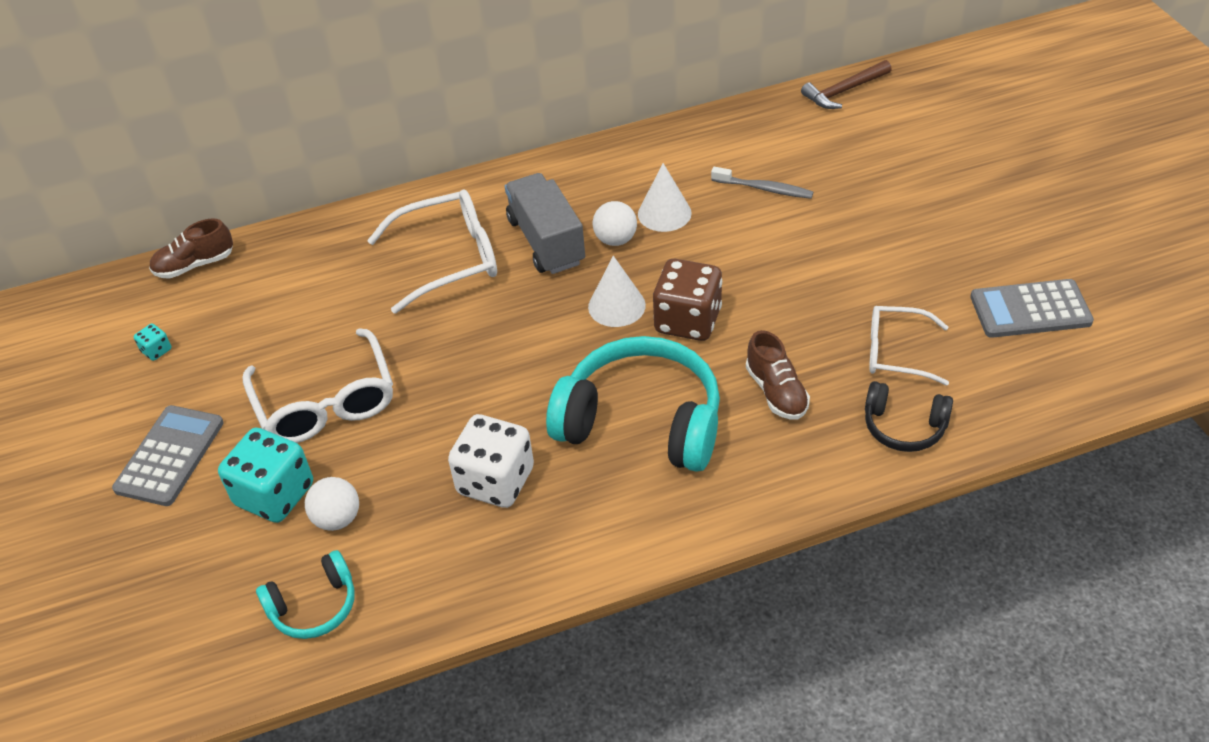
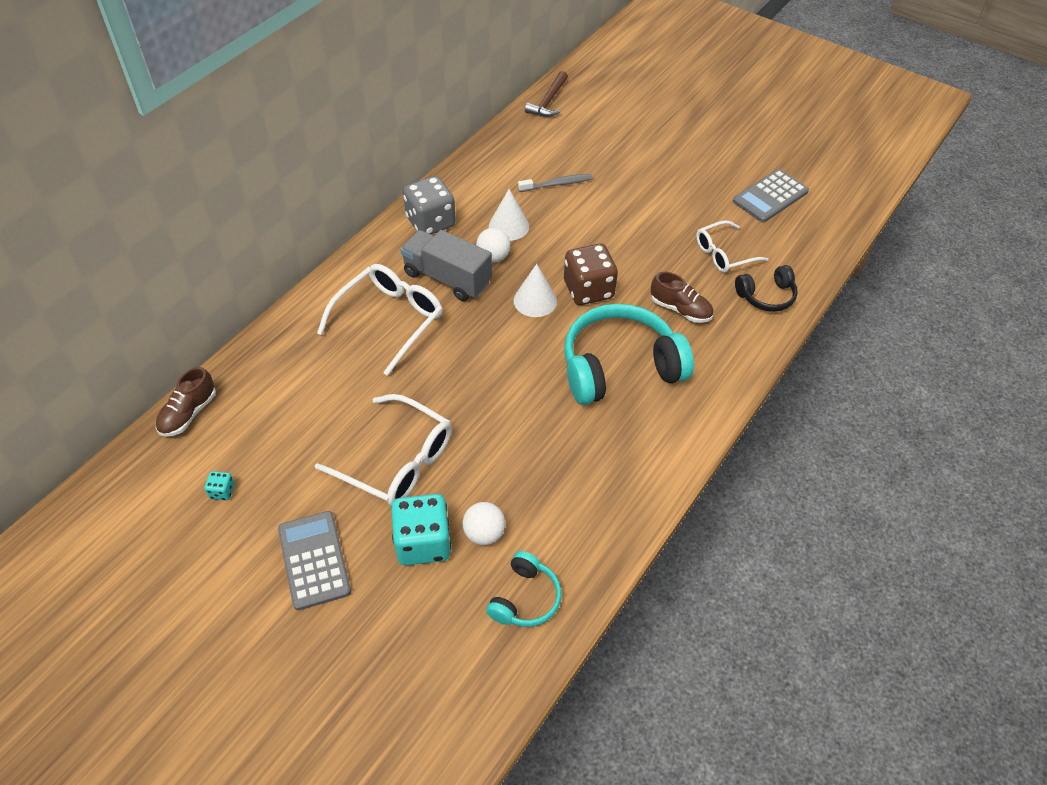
camera: 40 degrees left, 5 degrees up
(496, 481) = (565, 451): white dice -> none
(584, 175) = (430, 222): none -> grey dice

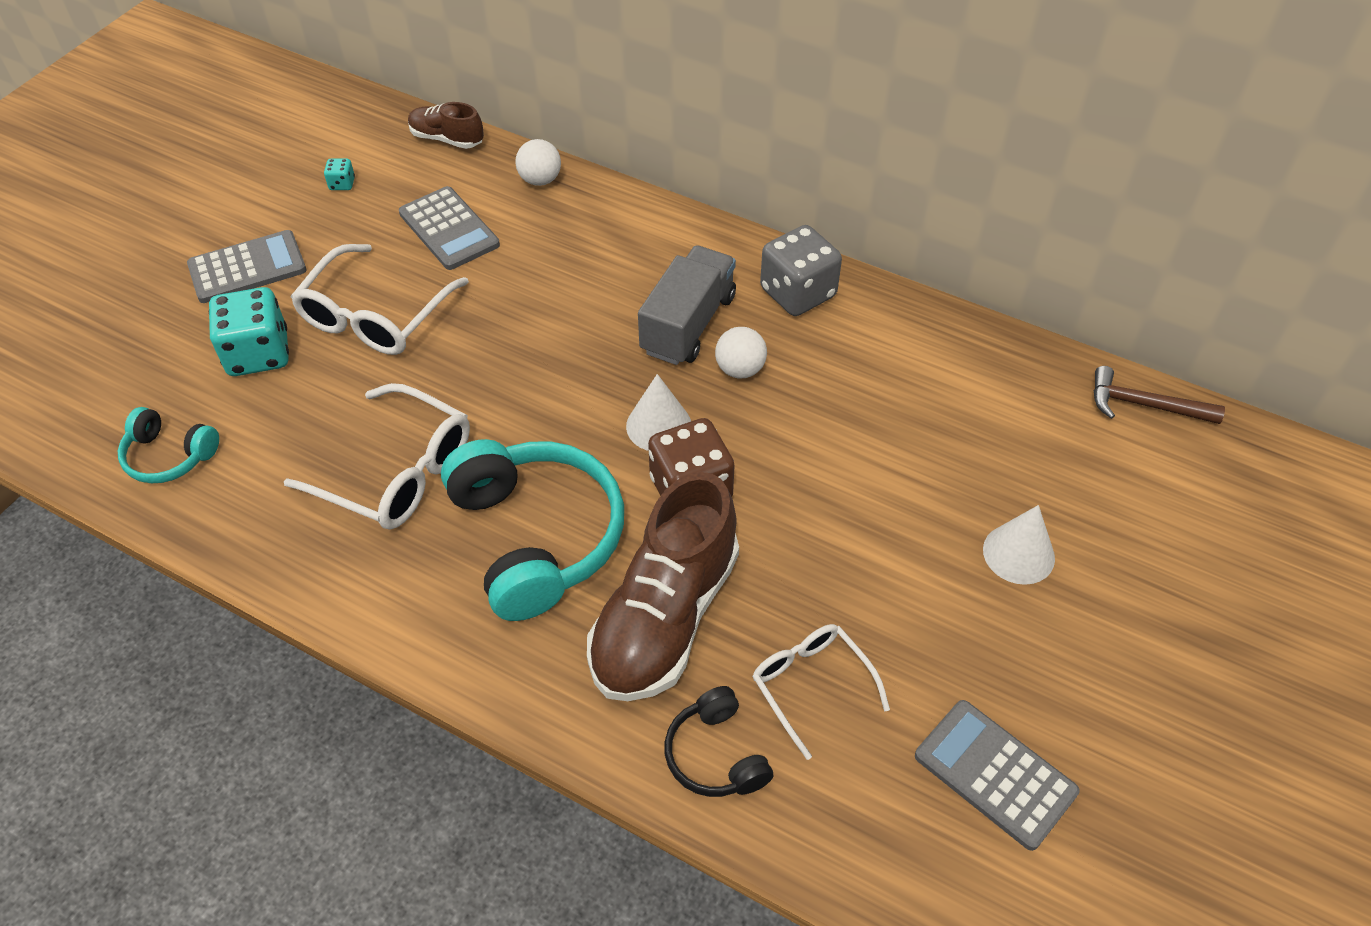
camera: 85 degrees right, 0 degrees up
(308, 412) = (449, 229): none -> grey calculator
(389, 320) = (601, 276): white glasses -> white glasses (396, 472)
(484, 533) = (264, 408): white ball -> white ball (540, 180)
(509, 226) = (811, 381): white cone -> white cone (1018, 553)
(557, 184) = (926, 433): grey toothbrush -> none
(680, 309) = (665, 617): brown shoe -> brown shoe, size x2.01

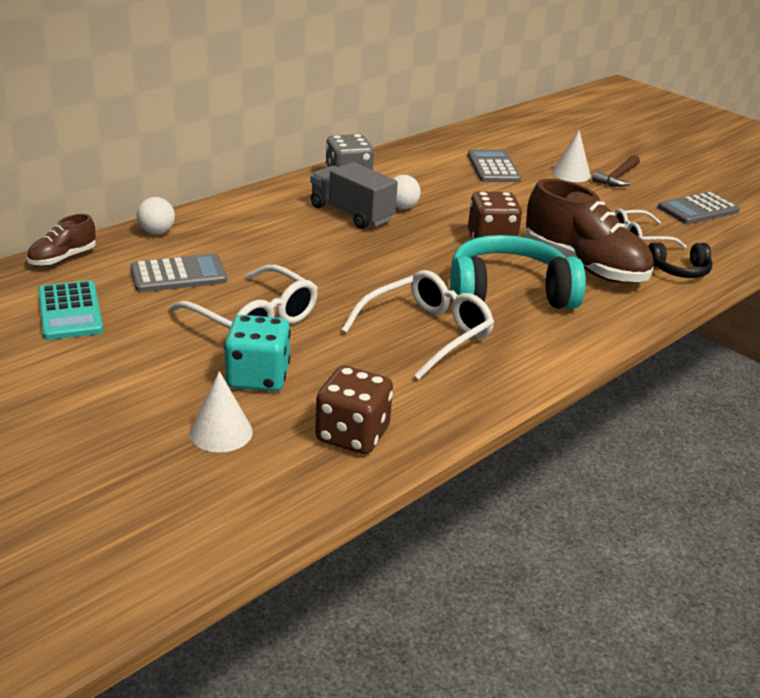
camera: 75 degrees left, 20 degrees down
(169, 456) = (352, 435): turquoise headphones -> brown dice
(247, 268) = (139, 371): grey calculator -> grey calculator (493, 167)
(342, 184) = (70, 311): turquoise dice -> turquoise calculator
(658, 425) = (434, 239): white cone -> white cone (221, 432)
(1144, 405) = (488, 126): brown hammer -> brown hammer (617, 177)

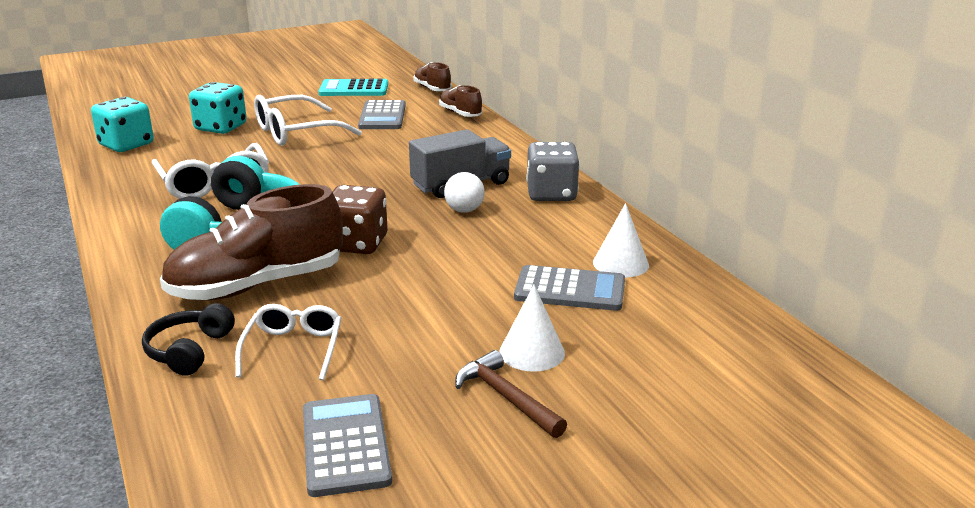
camera: 110 degrees right, 5 degrees down
(156, 232) = (460, 114): white ball -> brown shoe
(221, 432) = (175, 115): white cone -> white cone (620, 263)
(352, 435) = (126, 145): brown dice -> turquoise dice

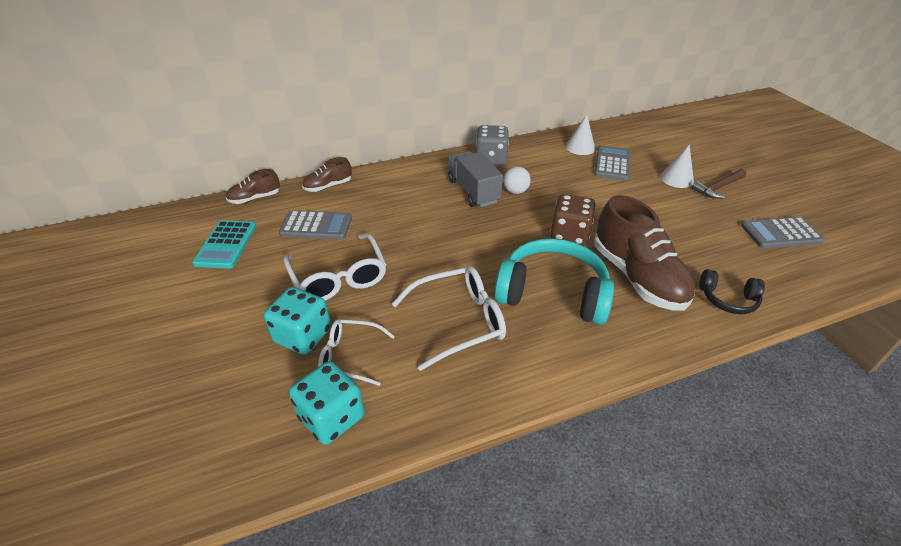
camera: 85 degrees left, 15 degrees up
(293, 349) = (707, 255): white glasses -> white glasses (350, 356)

